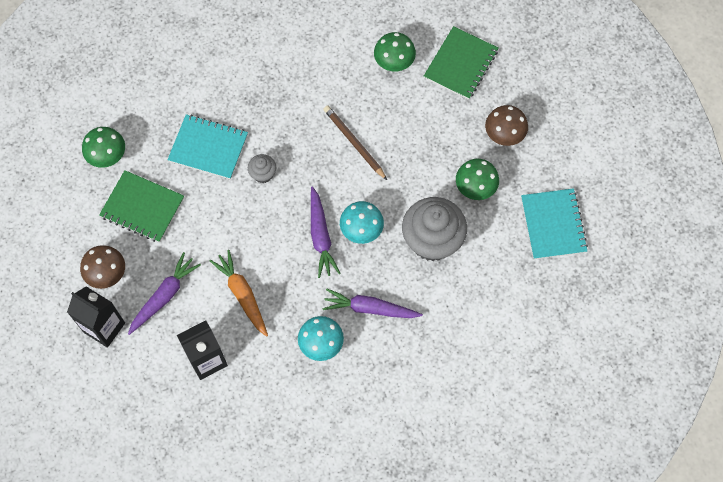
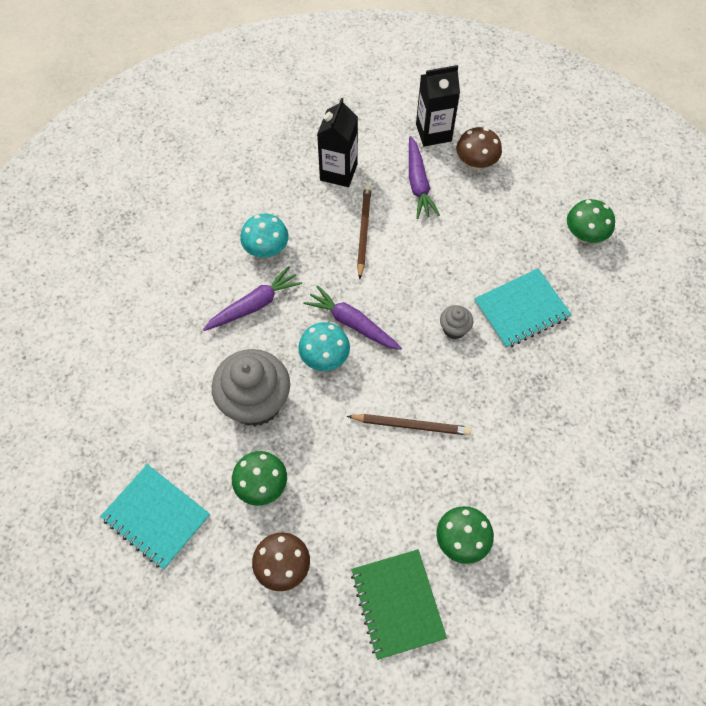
camera: 135 degrees right, 5 degrees down
(142, 207) = (511, 224): green notebook -> none
(242, 294) = (364, 231): orange carrot -> brown pencil

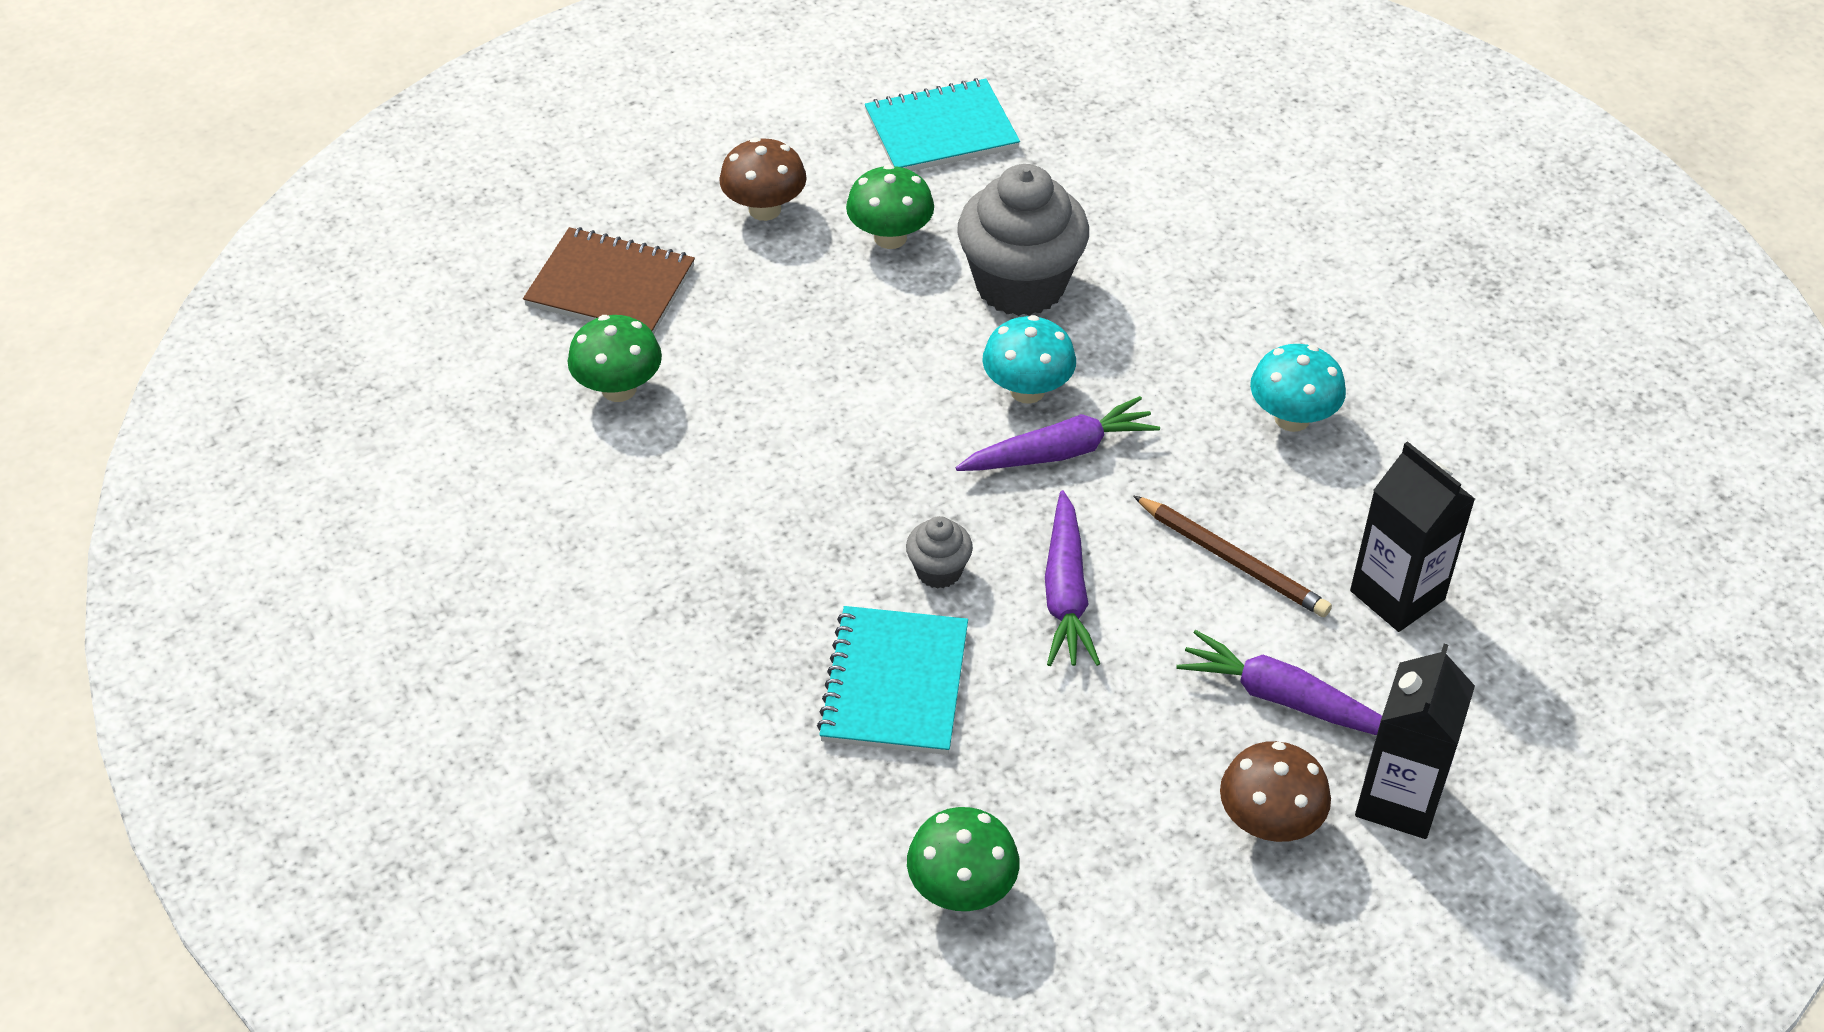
camera: 125 degrees right, 15 degrees down
(254, 305) = (1191, 356): purple carrot -> purple carrot (1066, 593)
(397, 604) = (610, 286): green notebook -> brown notebook
(411, 425) = (828, 427): brown pencil -> none

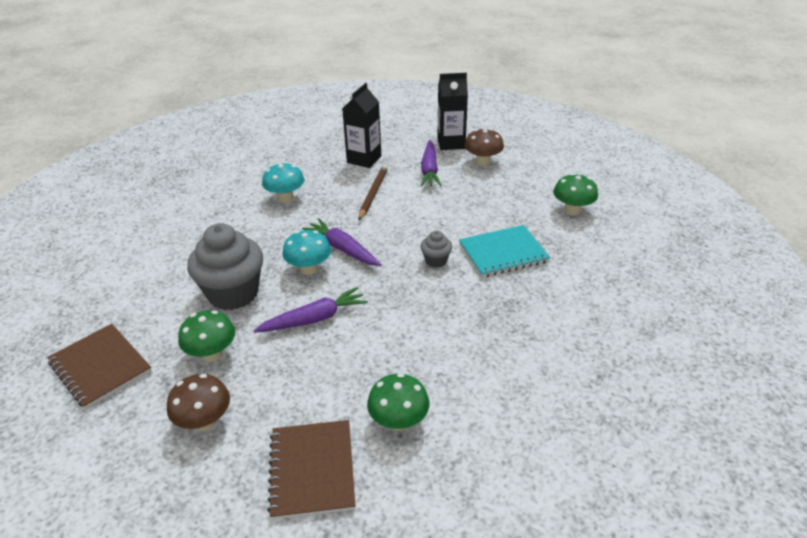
camera: 115 degrees left, 10 degrees down
(941, 130) = (100, 367): turquoise notebook -> brown notebook
(1066, 593) = (420, 226): purple carrot -> purple carrot (314, 319)

